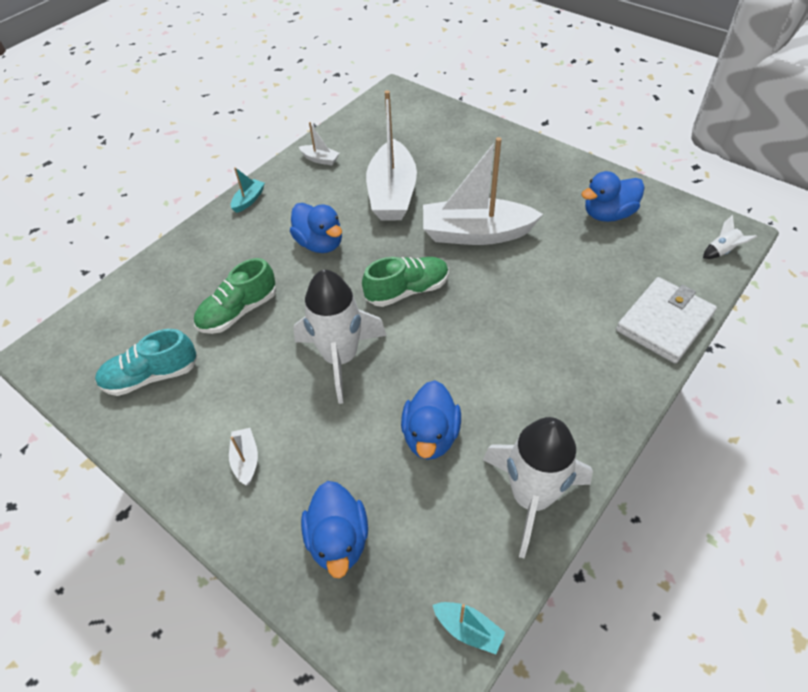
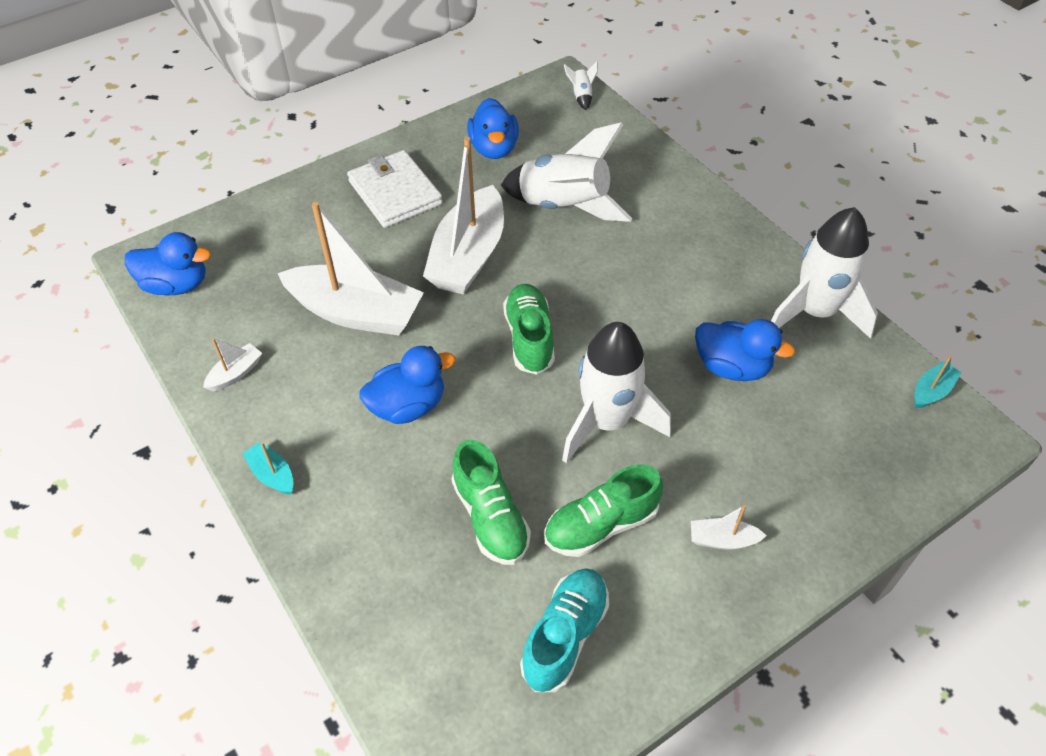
camera: 75 degrees left, 0 degrees up
(151, 376) = (565, 636): turquoise shoe -> turquoise shoe turned 150 degrees counterclockwise
(244, 376) = (601, 525): none -> green shoe
(338, 540) = (834, 469): blue duck -> blue duck (176, 285)
(565, 275) = (564, 207): none -> white rocket
(664, 322) = (651, 163): white wallet -> white wallet (395, 193)

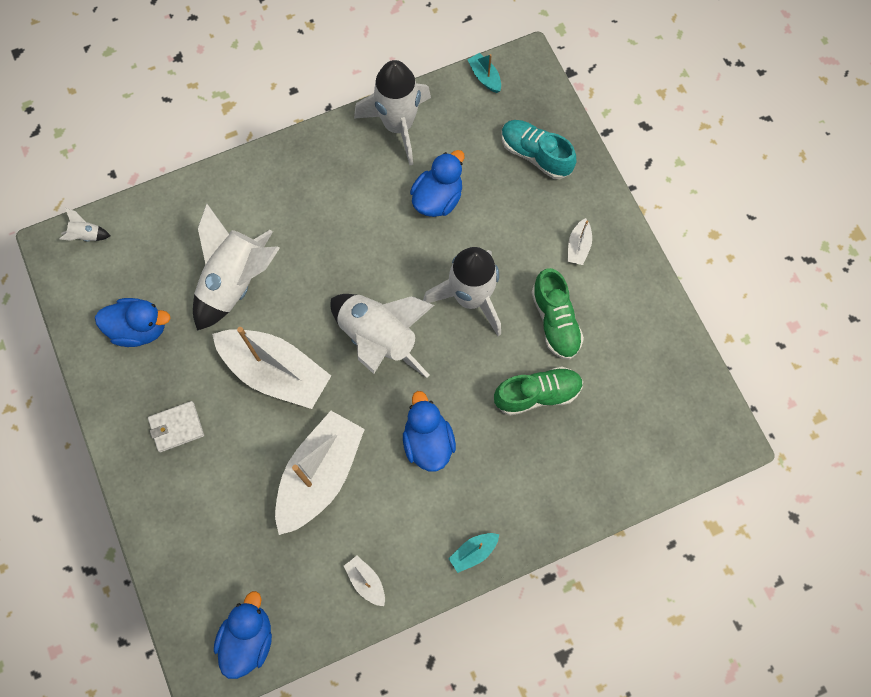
camera: 80 degrees left, 20 degrees up
(395, 193) = (176, 427): white wallet -> white wallet, size x0.60
(529, 338) = (379, 338): green shoe -> white rocket
(565, 636) = (632, 361): turquoise shoe -> turquoise shoe (535, 155)

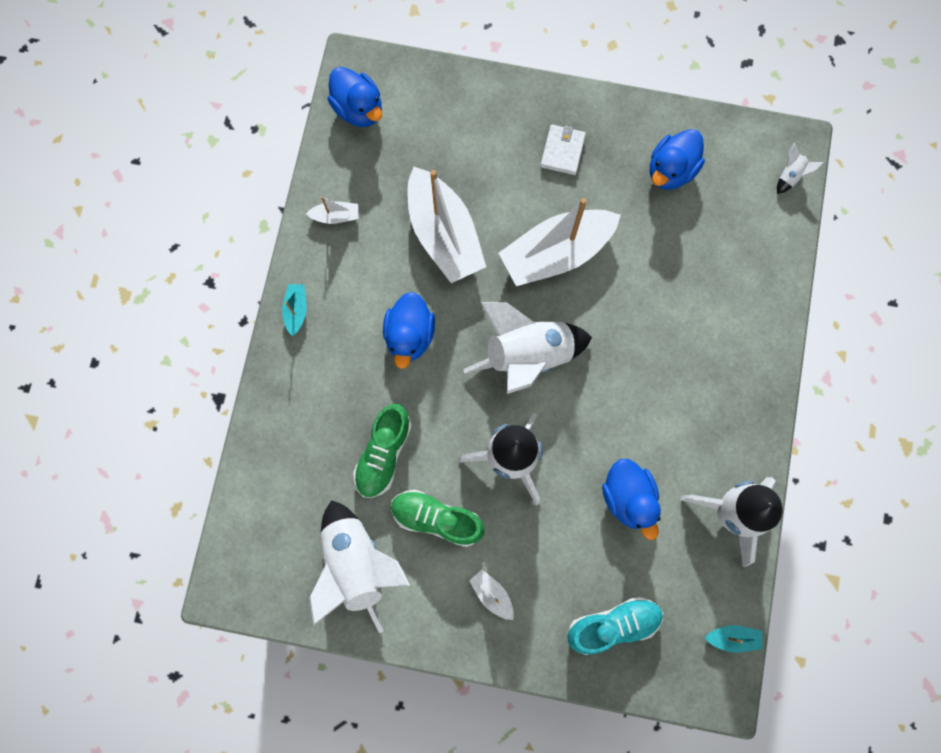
camera: 125 degrees right, 5 degrees up
(235, 282) = (663, 270): white rocket -> white rocket (356, 564)
(428, 441) = (409, 335): blue duck -> blue duck turned 75 degrees clockwise

